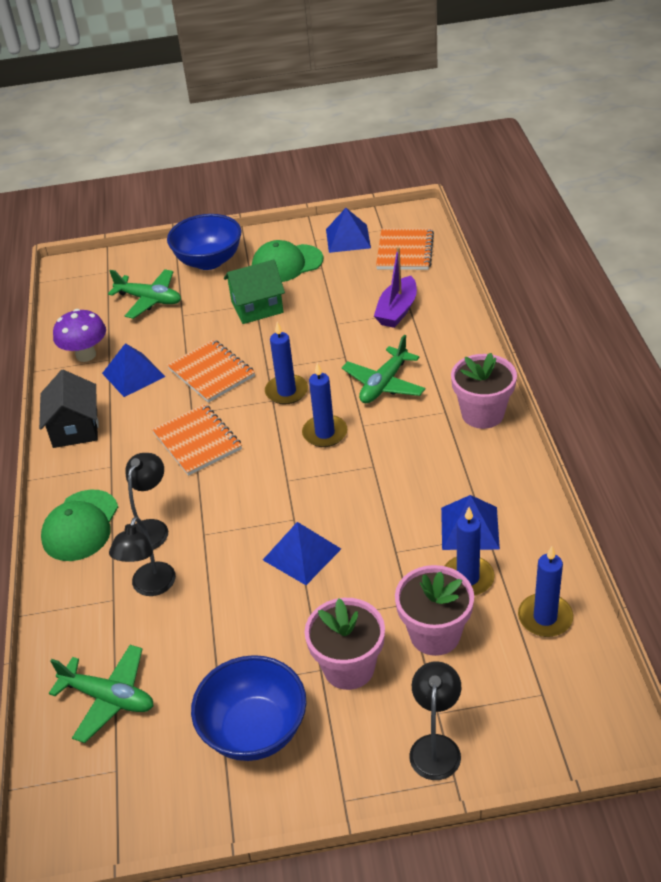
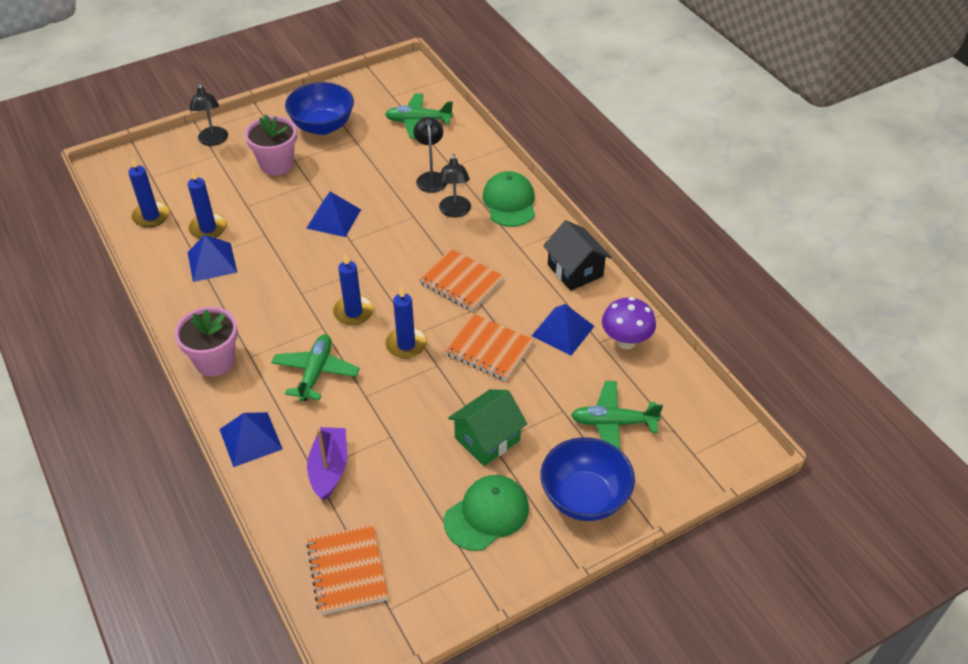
camera: 155 degrees right, 5 degrees up
(348, 238) = (429, 579): blue pyramid -> blue pyramid (251, 439)
(435, 634) = (225, 192): pink flower pot -> none

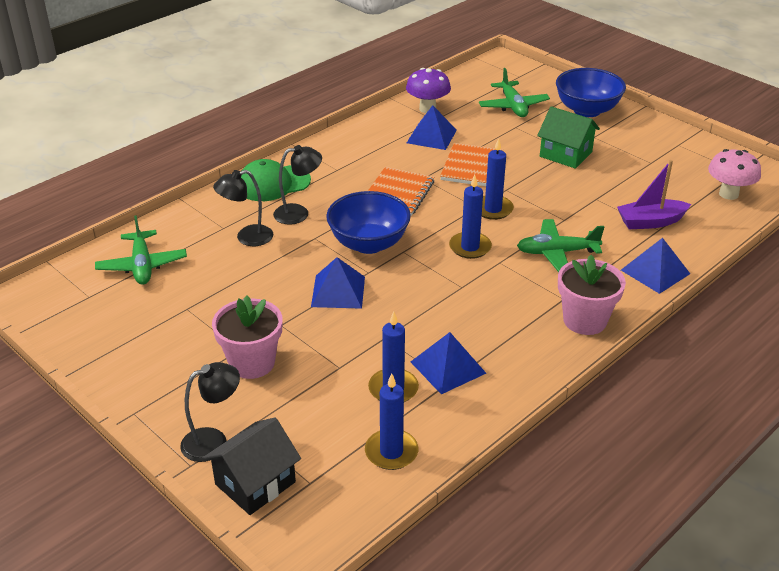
camera: 105 degrees left, 10 degrees down
(322, 126) = (163, 342): blue bowl -> blue bowl (368, 243)
(347, 570) = (728, 194): orange notebook -> pink mushroom
(487, 514) = (632, 145): green cap -> none
(575, 270) = (356, 138): black house -> black house (255, 483)

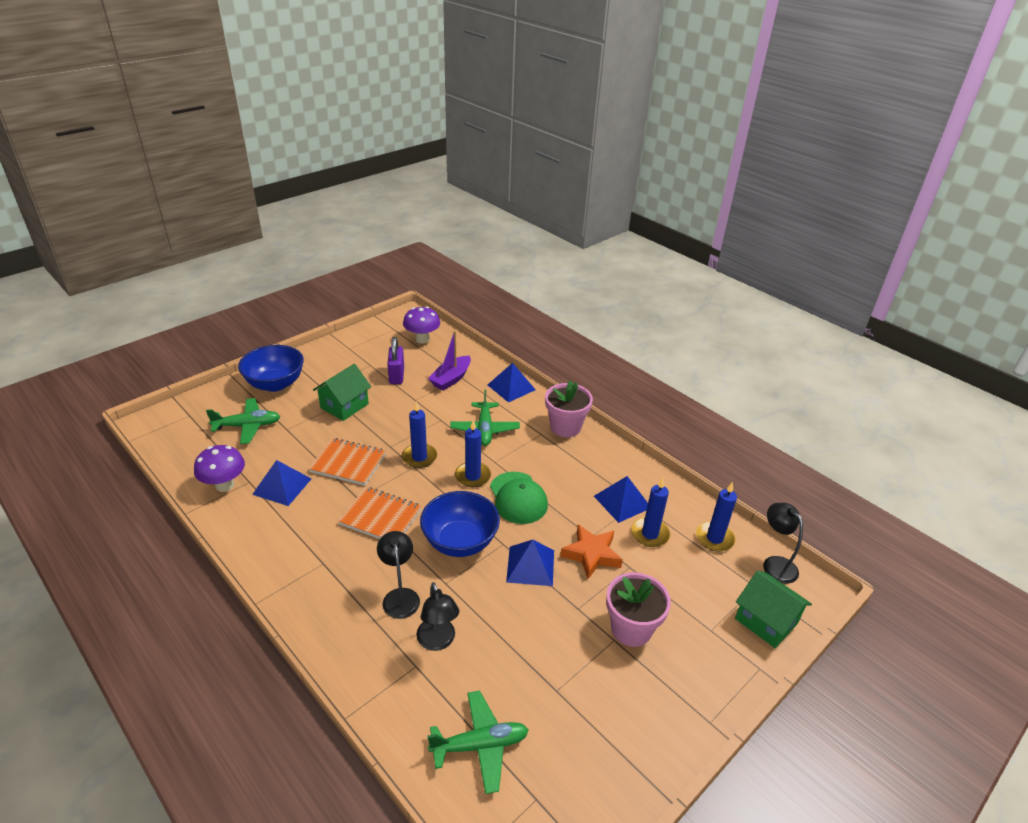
camera: 90 degrees left, 0 degrees up
(213, 441) = (730, 652): black lamp -> black lamp (775, 564)
(255, 483) = (766, 621): black house -> green house
(273, 183) = (336, 620): green cap -> green cap (518, 498)
(356, 337) = (591, 554): none -> orange star
(638, 182) = (396, 376): none -> purple padlock
(650, 222) = (451, 379): purple boat -> purple boat turned 45 degrees clockwise
(728, 194) = (422, 339): pink mushroom -> purple mushroom

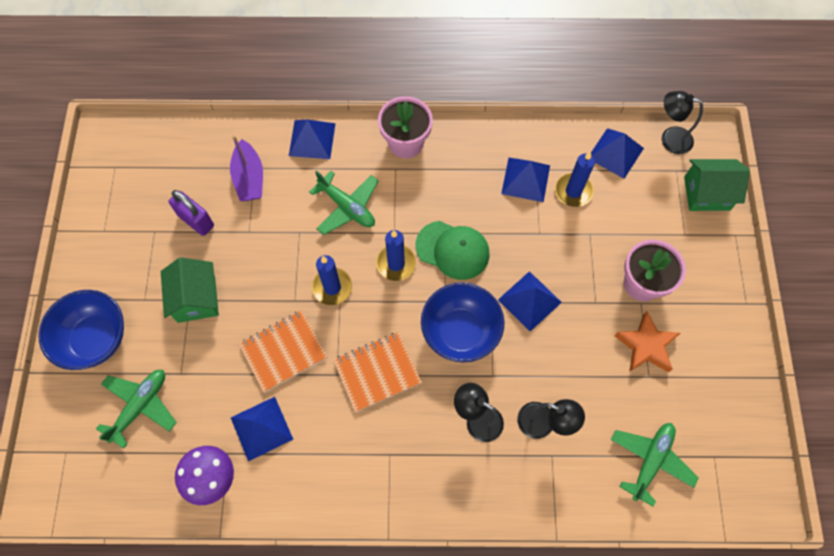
camera: 45 degrees left, 30 degrees up
(422, 339) = (160, 155): purple mushroom -> none
(591, 554) = (557, 249): orange star -> orange star (646, 346)
(714, 538) = (615, 153): blue candle -> blue pyramid

